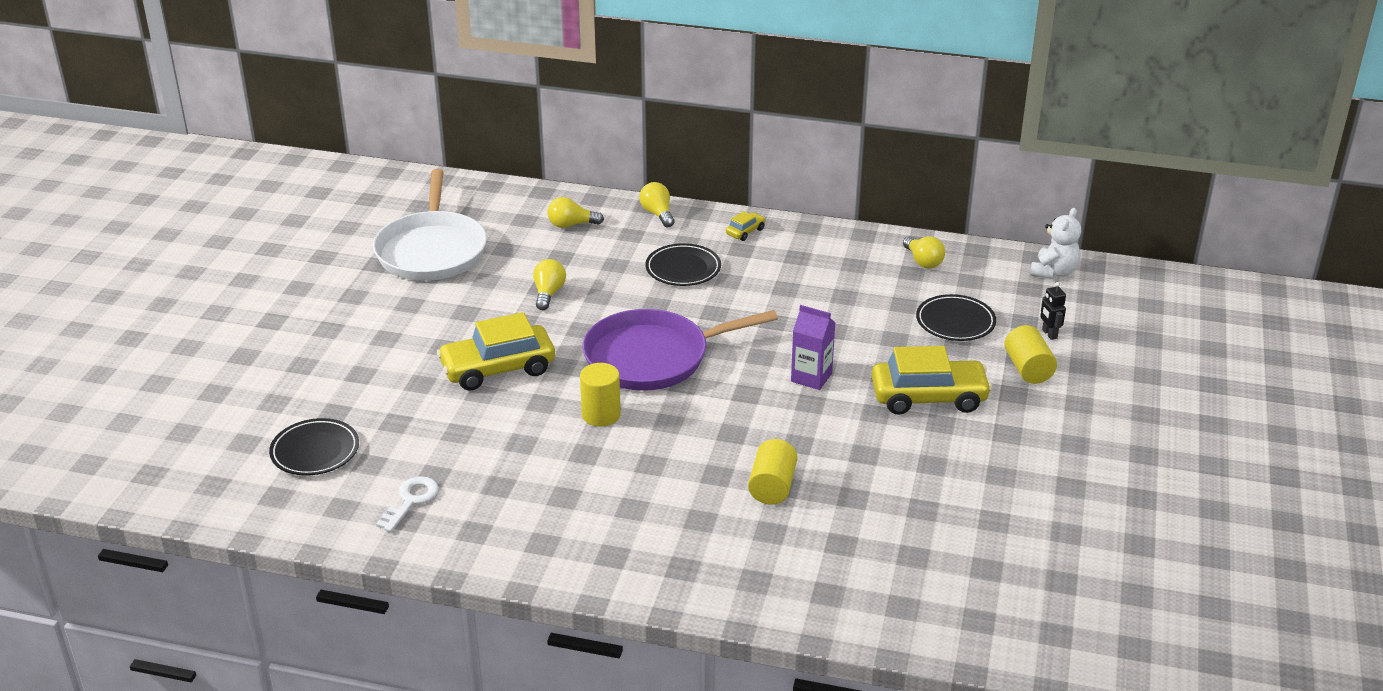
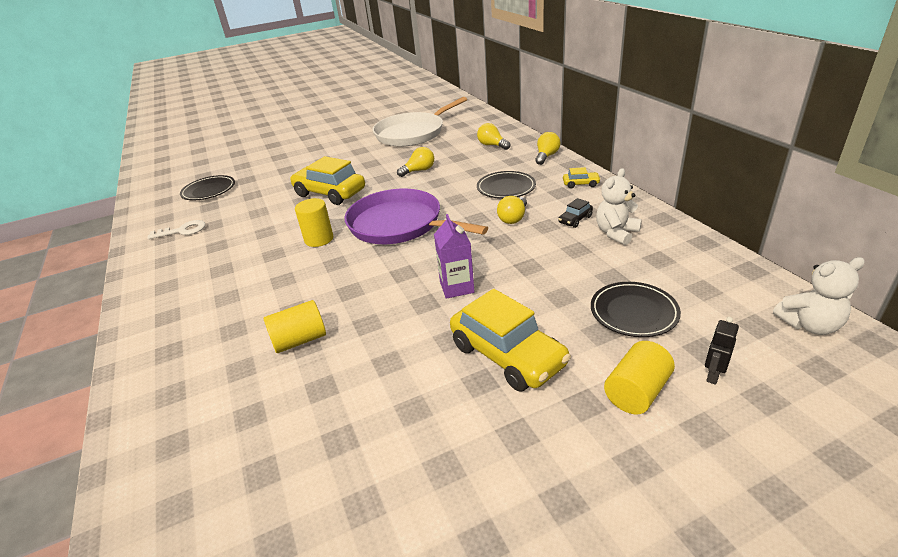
camera: 55 degrees right, 0 degrees up
(800, 270) = (575, 219): none -> black car
(850, 266) = (616, 233): none -> white teddy bear
(923, 261) = (682, 256): yellow light bulb -> yellow light bulb (513, 218)

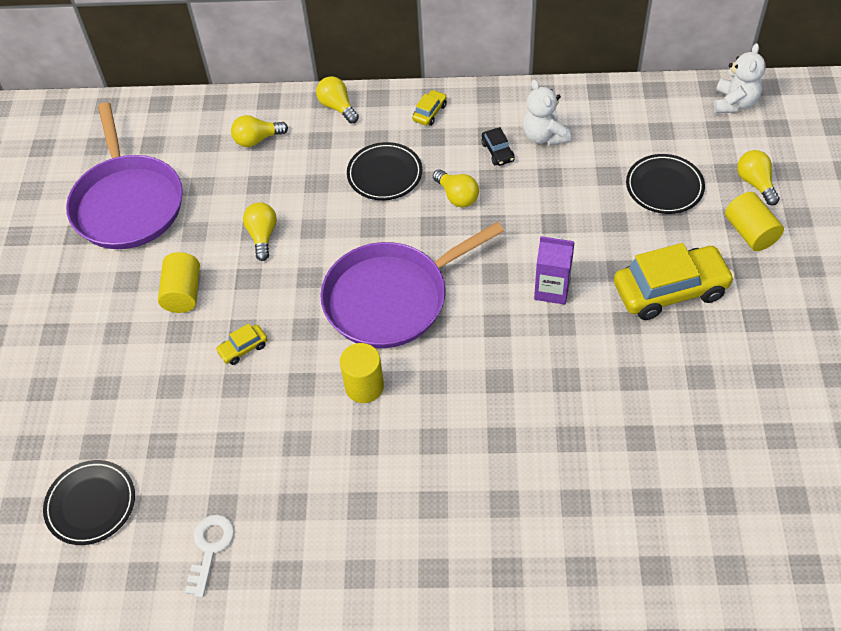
camera: 65 degrees left, 20 degrees up
(300, 340) = (559, 442): yellow cylinder -> yellow cylinder (183, 293)
(330, 193) = (243, 348): yellow car -> yellow car, size x0.44
(413, 133) = (127, 203): white pan -> purple pan
(713, 375) = (755, 183): black robot -> yellow light bulb

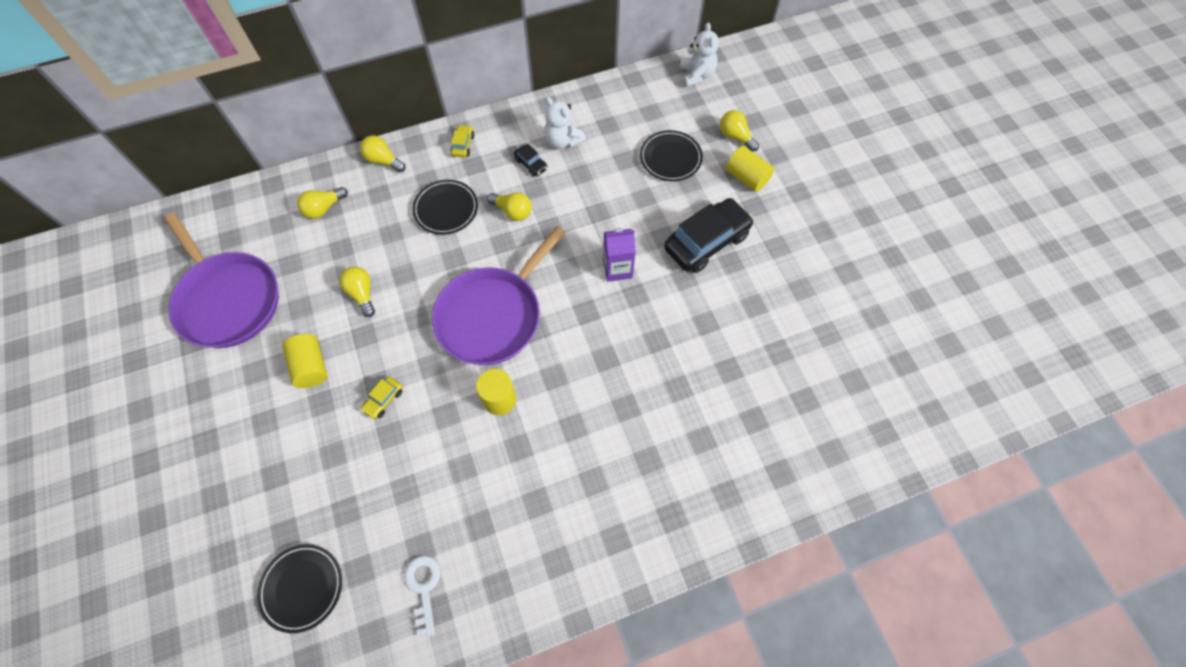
camera: 25 degrees left, 10 degrees up
(670, 290) = (706, 242): yellow car -> black car

